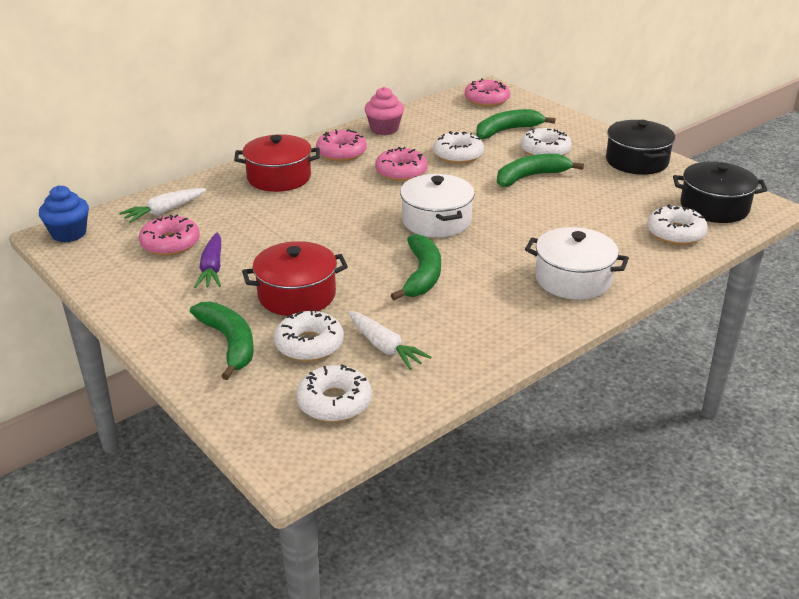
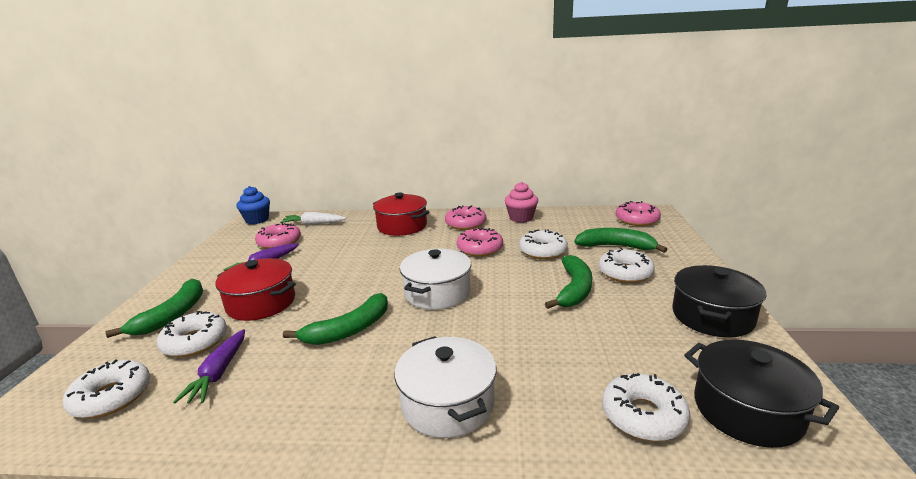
camera: 45 degrees right, 10 degrees down
(385, 347) = (218, 373): white carrot -> purple carrot
(530, 177) = (574, 289): green banana -> green banana turned 90 degrees clockwise

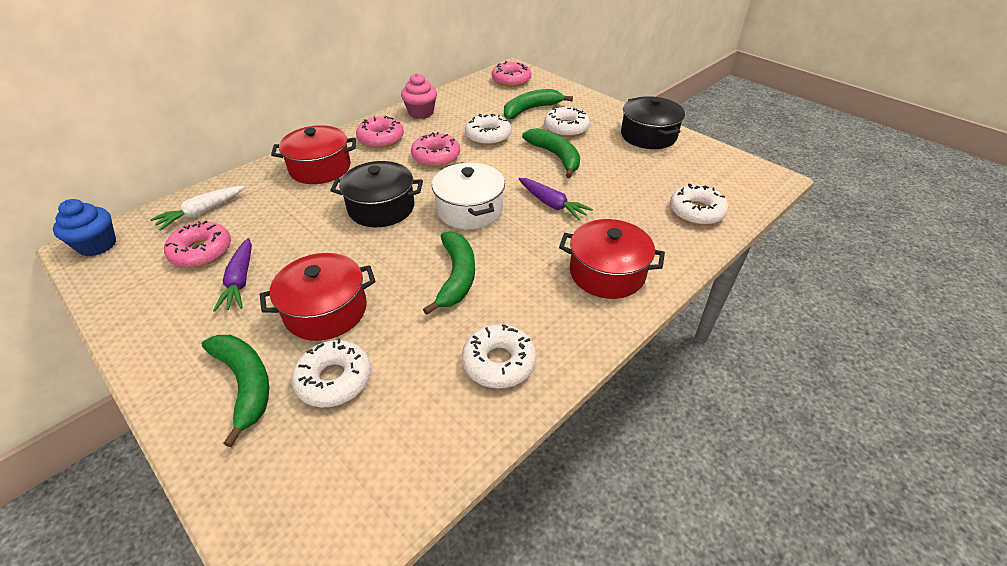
camera: 50 degrees left, 20 degrees up
(112, 397) = (357, 467): white donut -> white donut (499, 362)
(218, 373) = (417, 377): purple carrot -> purple carrot (552, 204)
(447, 403) = (607, 273): white pot -> red pot
(747, 410) = (726, 181): black pot -> black pot (381, 208)

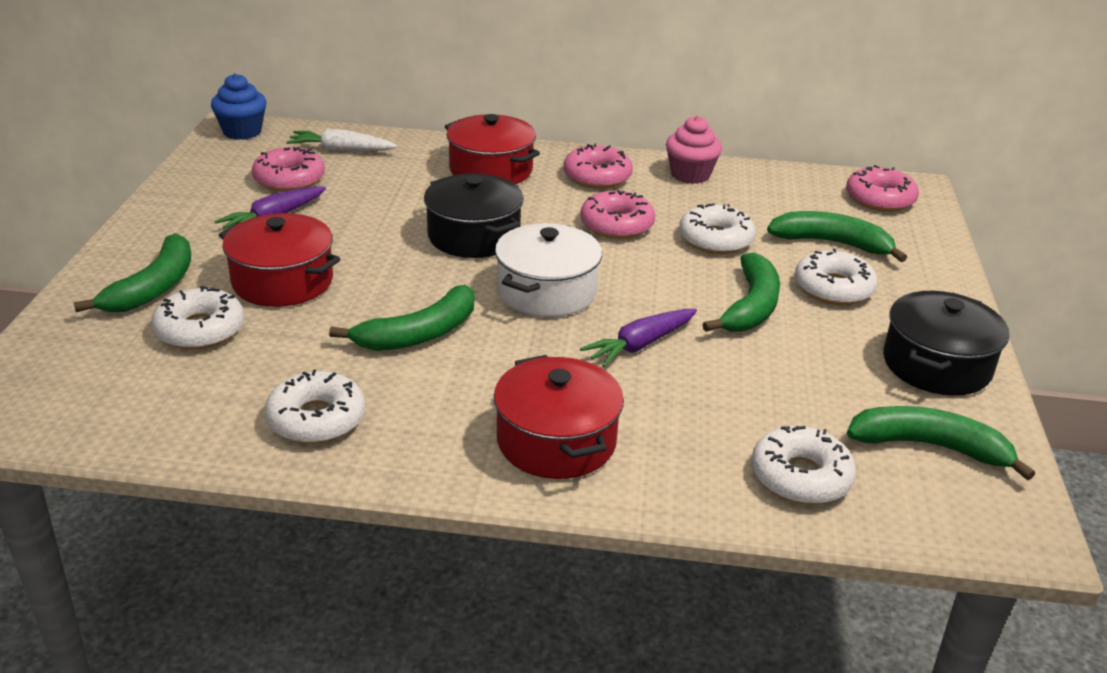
camera: 50 degrees right, 10 degrees down
(552, 204) = (640, 345): purple carrot -> purple carrot turned 45 degrees clockwise
(702, 168) = (929, 447): none -> green banana

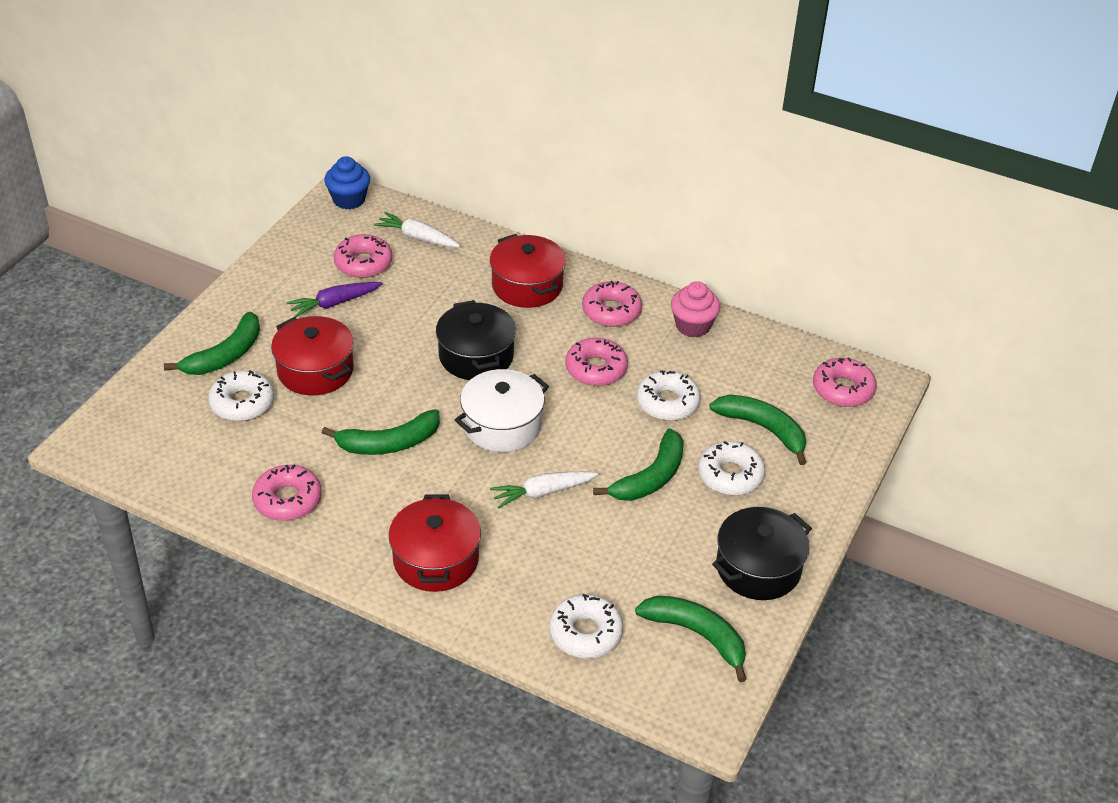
camera: 20 degrees right, 10 degrees up
(316, 419) = (287, 500): white donut -> pink donut
(640, 345) = (542, 493): purple carrot -> white carrot

